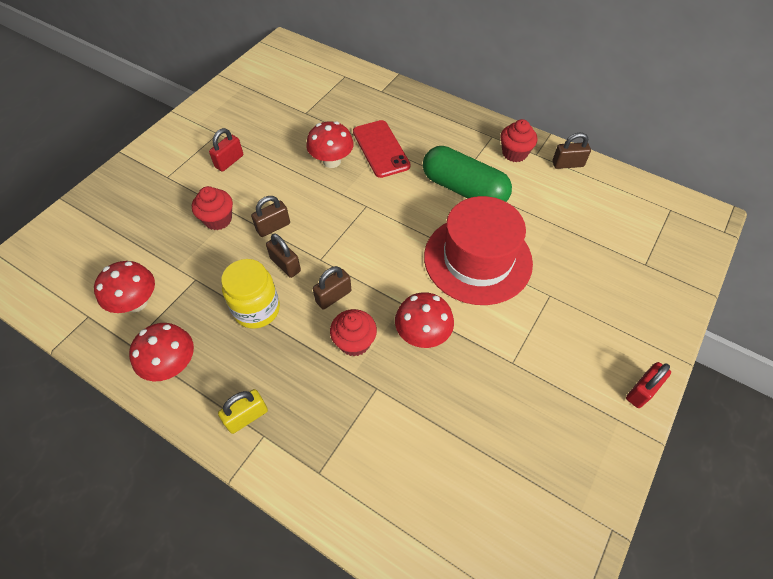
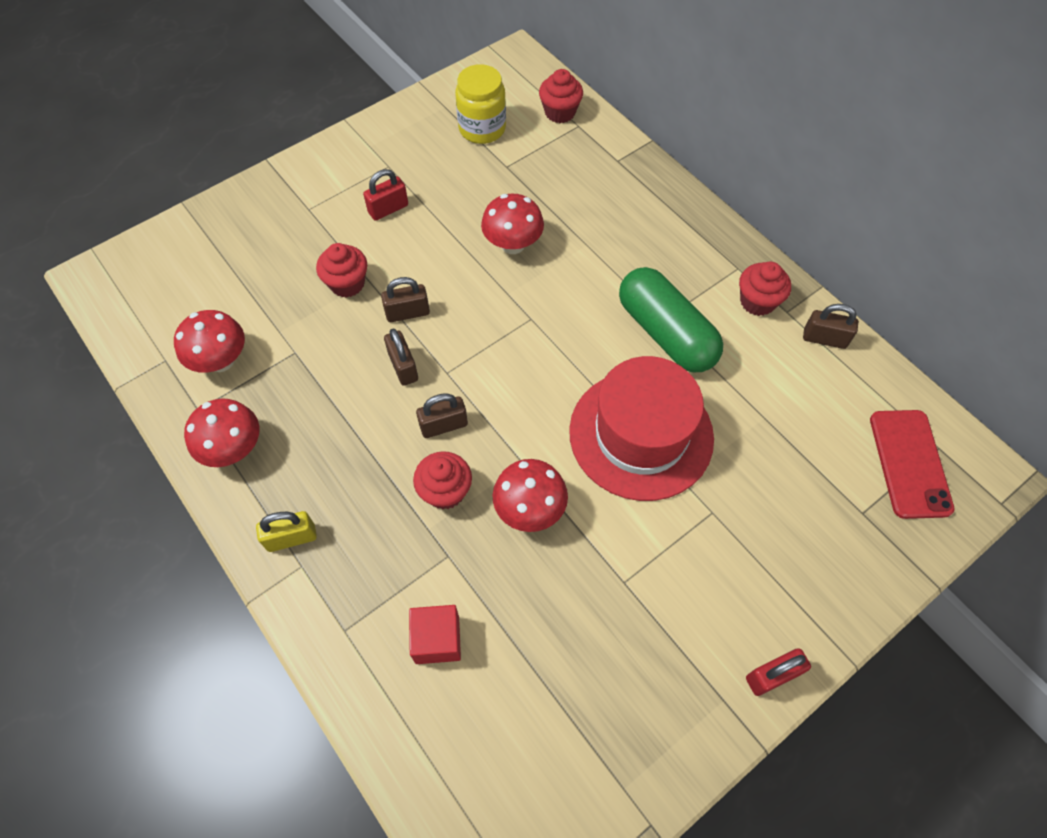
camera: 20 degrees right, 5 degrees up
(257, 309) = (349, 413): yellow jar -> yellow jar (482, 129)
(328, 71) = (560, 112): none -> red cupcake
(381, 149) = (582, 245): red phone -> red phone (909, 463)
(394, 453) = (437, 639): none -> red cube

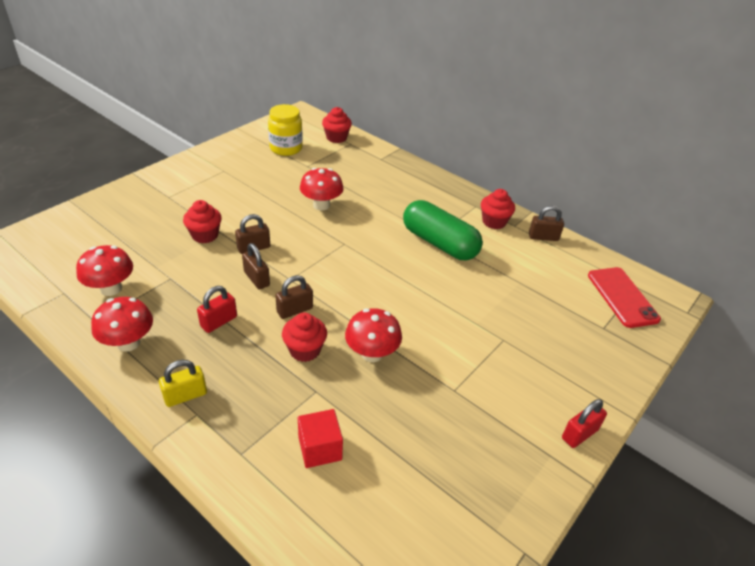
camera: 15 degrees left, 20 degrees down
(388, 209) = (228, 193): red padlock -> red padlock (219, 322)
(641, 434) = (439, 300): red hat -> none

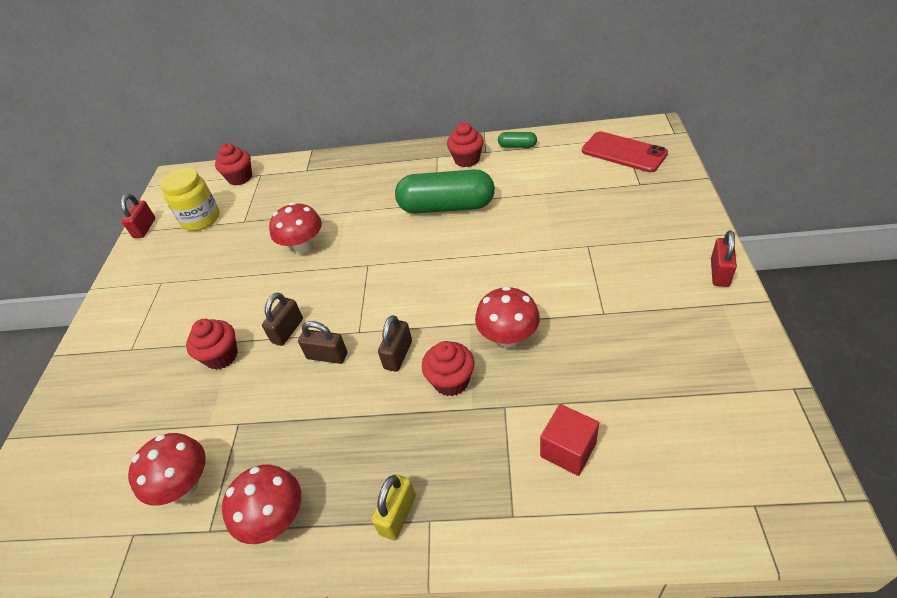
camera: 30 degrees left, 5 degrees up
(219, 322) = (341, 422): red padlock -> red padlock (144, 228)
(543, 237) = (517, 146): brown padlock -> green capsule

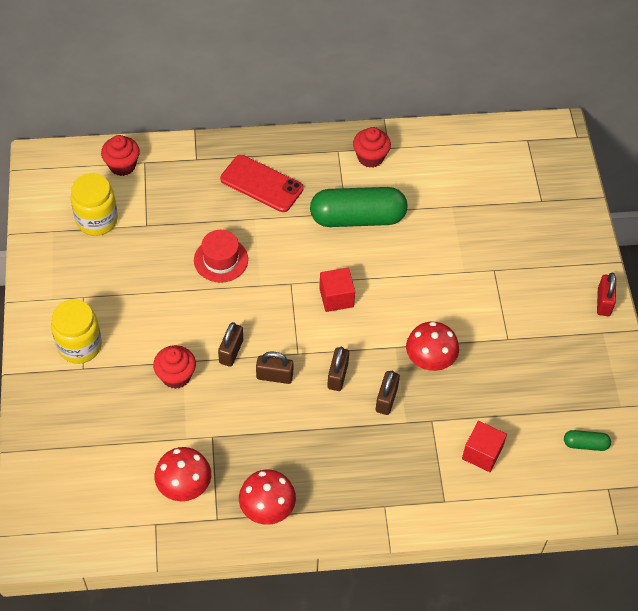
camera: 15 degrees left, 10 degrees up
(137, 327) = (79, 345): none -> yellow jar
(144, 228) = (36, 229): red padlock -> none
(303, 246) = (221, 260): red mushroom -> red hat
(398, 514) = (360, 503): yellow padlock -> none
(412, 276) = (336, 297): none -> red cube
(451, 381) = (386, 399): red cupcake -> brown padlock
(517, 146) = (421, 143): green capsule -> green capsule (585, 444)
(624, 152) = (527, 159): red phone -> red phone (261, 184)

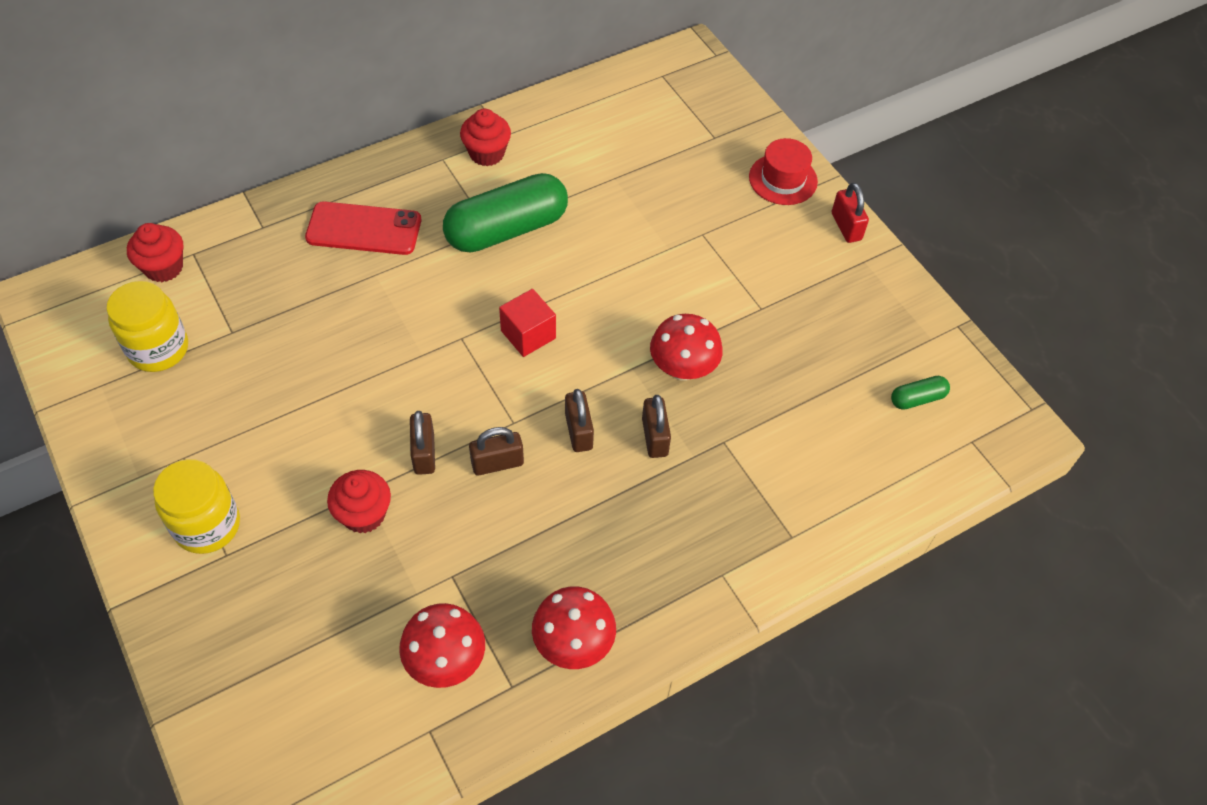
camera: 25 degrees left, 0 degrees up
(221, 260) = (354, 341): red hat -> red hat (783, 179)
(482, 453) = (805, 458): red cube -> none

